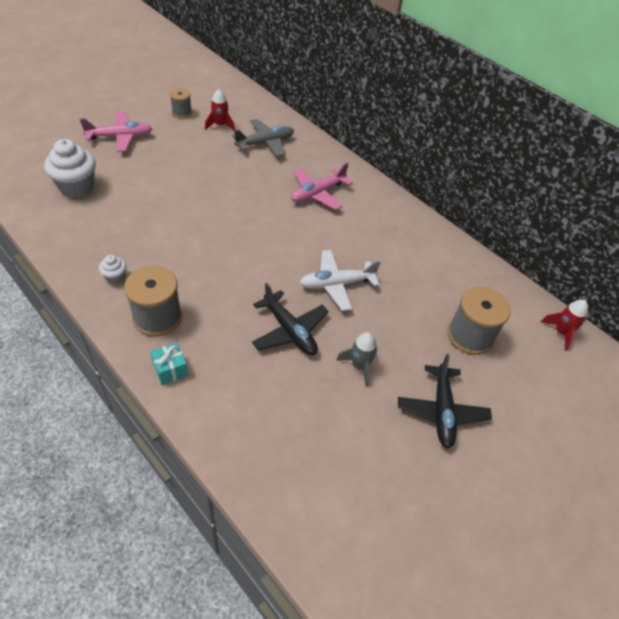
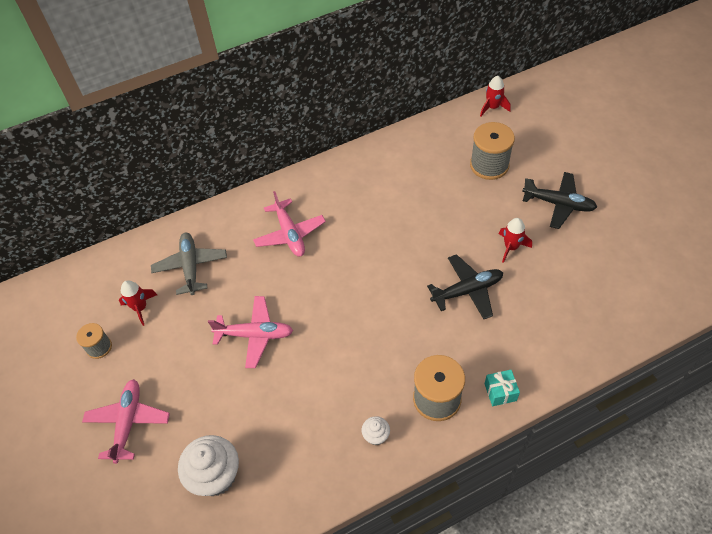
camera: 65 degrees left, 5 degrees up
(207, 188) = (255, 335): none -> pink plane
(336, 284) = (418, 244): white plane -> none
(359, 366) = (511, 247): grey rocket -> red rocket

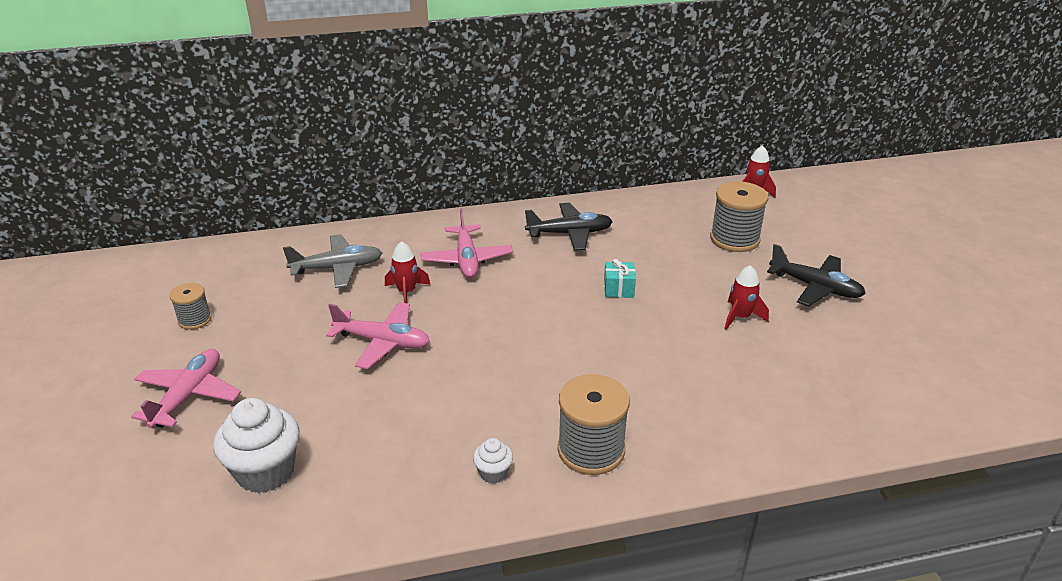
camera: 10 degrees right, 20 degrees down
(140, 308) = (261, 293): red rocket -> red rocket (407, 292)
(191, 267) = (337, 268): grey plane -> grey plane turned 75 degrees clockwise
(467, 291) = (669, 348): black plane -> black plane (569, 233)
(500, 392) = (681, 460): turquoise gift -> turquoise gift (618, 289)

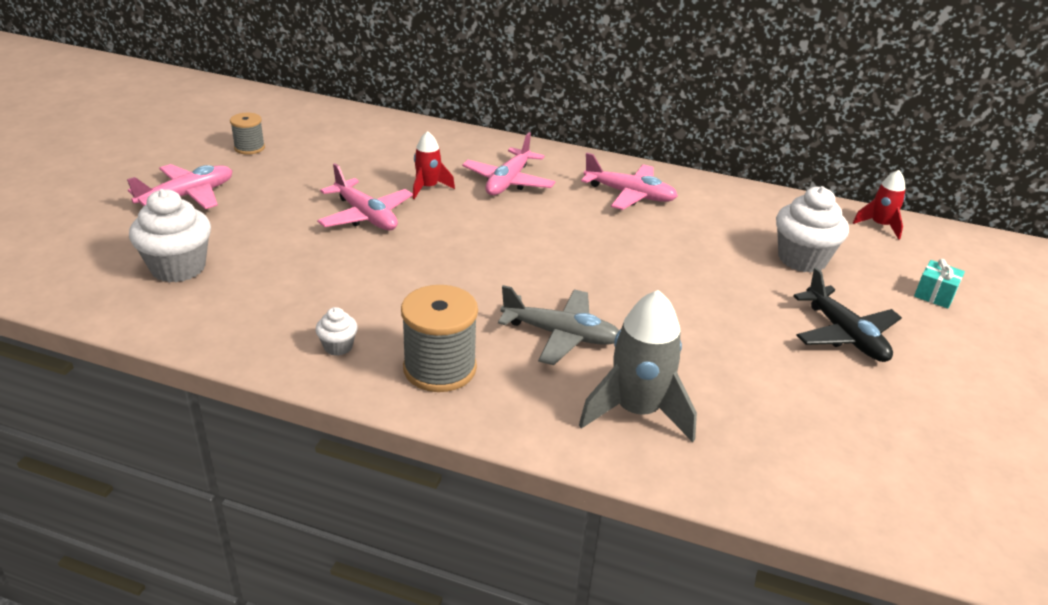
camera: 30 degrees right, 0 degrees up
(337, 268) = (394, 150): grey plane -> grey plane (561, 335)
(569, 233) = (629, 195): black plane -> pink plane
(618, 289) = (623, 256): turquoise gift -> turquoise gift (934, 295)
(734, 239) = (802, 259): grey spool -> white cupcake
(740, 317) = (722, 327): red rocket -> none
(755, 411) = (637, 411): none -> grey rocket

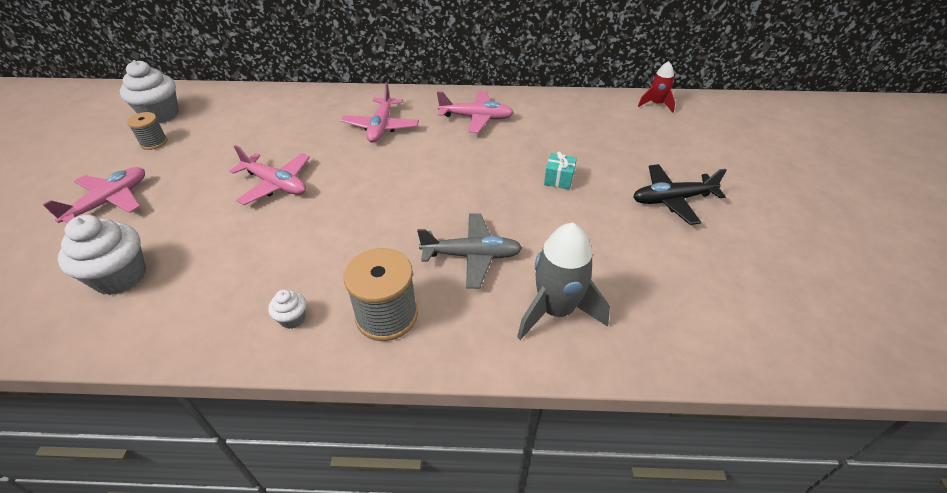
camera: 15 degrees left, 10 degrees up
(428, 188) = (319, 146): red rocket -> none
(802, 259) = (617, 144): white cupcake -> white cupcake (161, 115)
(845, 335) = (672, 200): black plane -> black plane turned 120 degrees clockwise
(934, 295) = (714, 151): turquoise gift -> turquoise gift (559, 179)

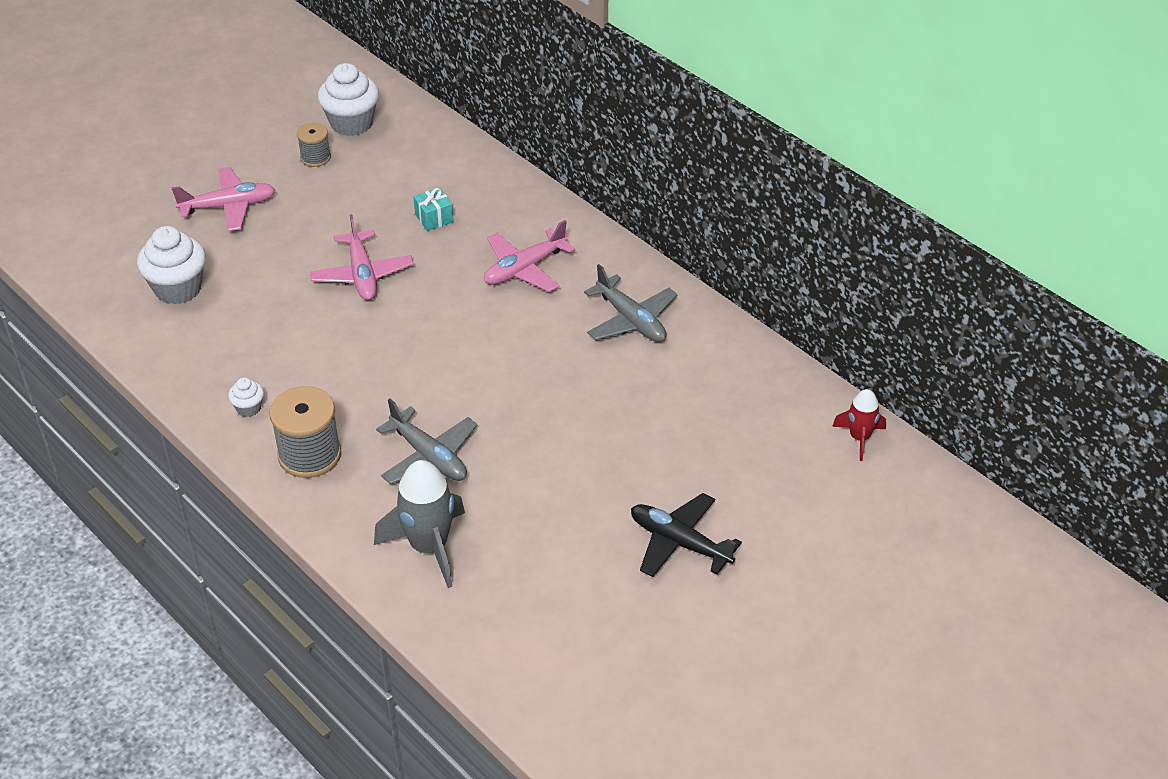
camera: 45 degrees right, 0 degrees up
(476, 118) = (631, 320): pink plane -> grey plane
(559, 179) = (606, 445): turquoise gift -> turquoise gift (434, 218)

